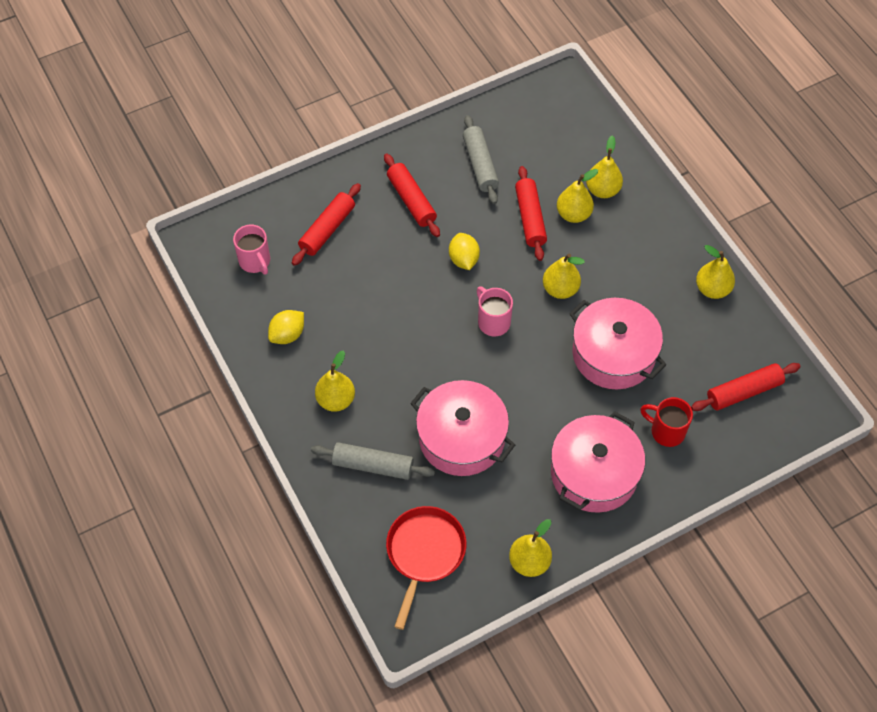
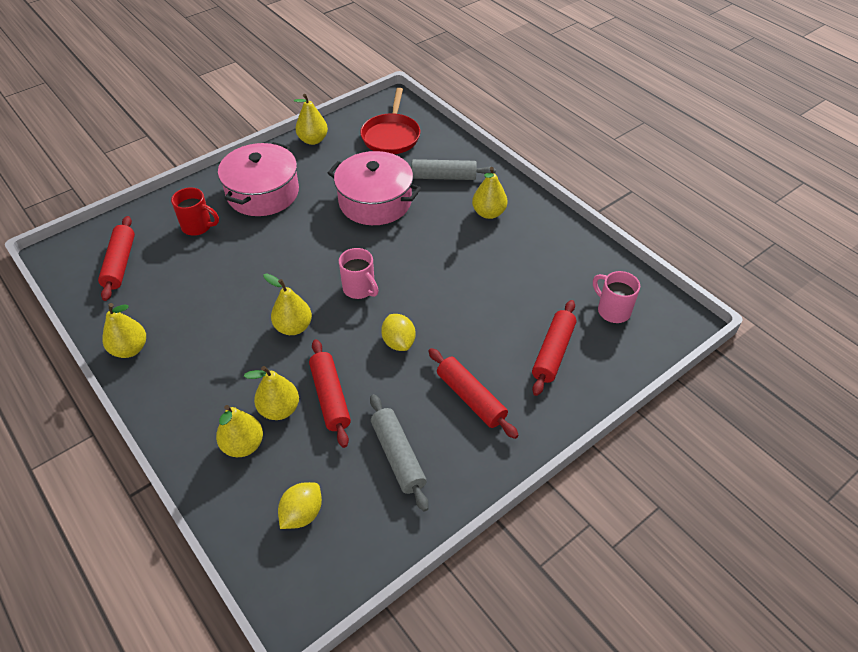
camera: 170 degrees right, 10 degrees down
(287, 335) = (551, 253): yellow lemon -> yellow lemon (302, 514)
(613, 354) = (241, 277): pink pot -> none
(743, 391) = (120, 263): red rolling pin -> red rolling pin turned 60 degrees counterclockwise

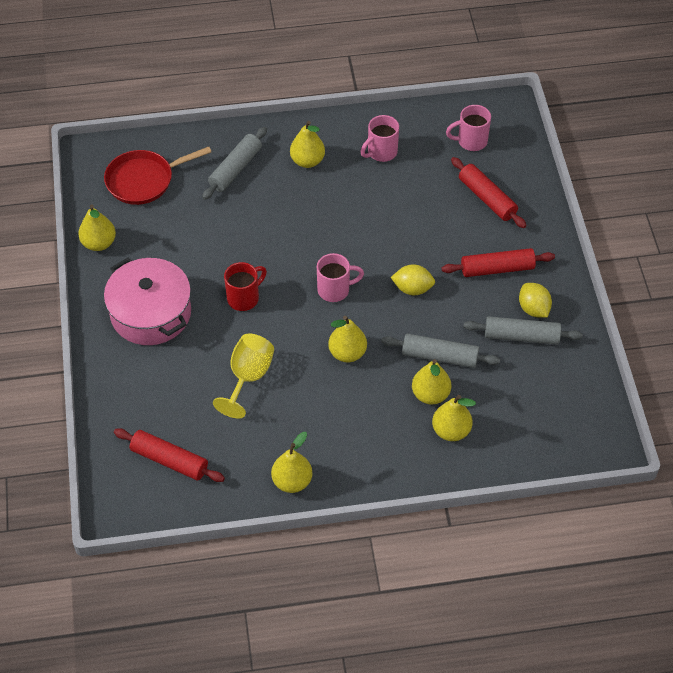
camera: 60 degrees left, 5 degrees up
(198, 226) = (162, 381): red mug -> red mug (244, 298)
(230, 274) = (248, 377): none -> yellow goblet
(302, 514) = (536, 415): yellow lemon -> yellow lemon (533, 309)
(330, 397) = (440, 356): red rolling pin -> grey rolling pin
(375, 201) = (231, 233): pink pot -> none
(391, 136) = (144, 180): red pan -> red pan turned 120 degrees clockwise
(540, 254) = (381, 152): none -> pink mug

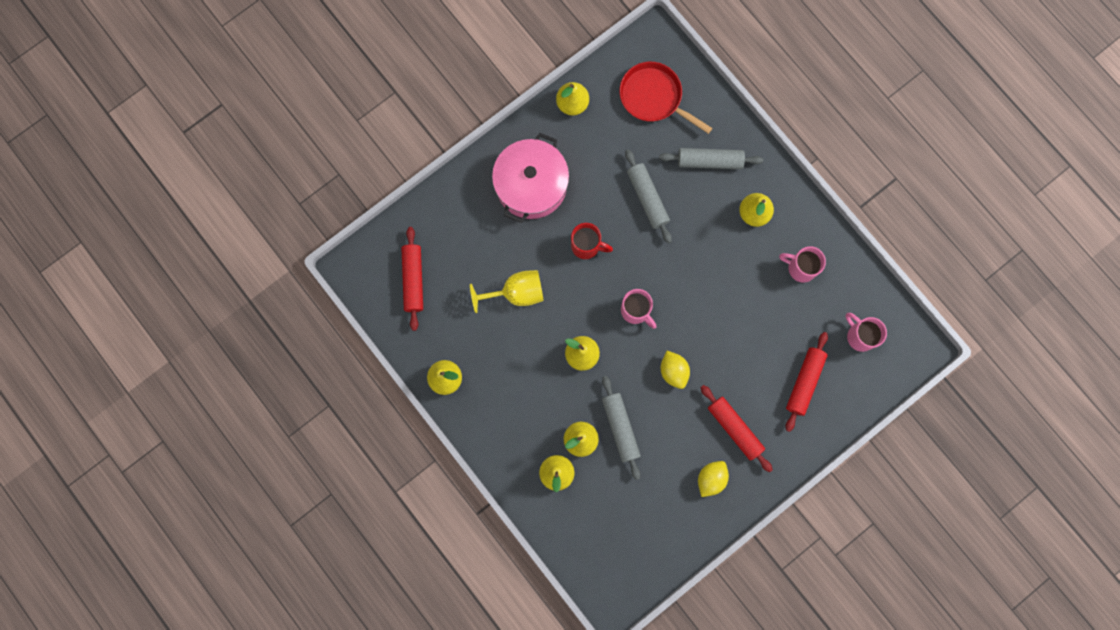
camera: 60 degrees right, 25 degrees up
(521, 336) = (677, 482): grey rolling pin -> grey rolling pin (647, 198)

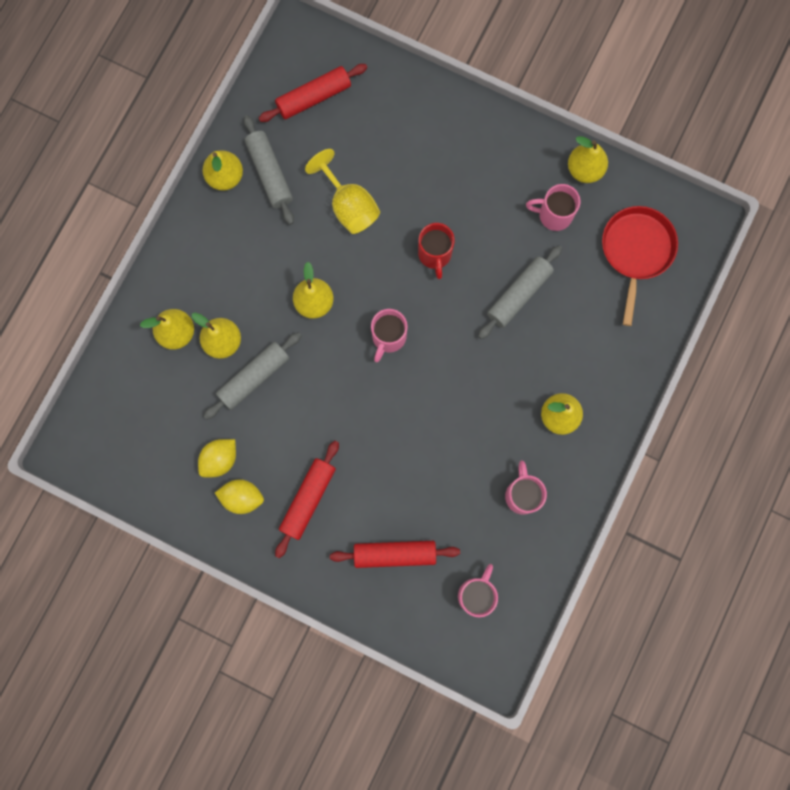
camera: 65 degrees right, 0 degrees up
(531, 185) = (473, 168): pink pot -> none
(597, 143) = (553, 215): none -> pink mug
(673, 371) = (341, 406): yellow lemon -> yellow lemon (220, 459)
(709, 161) = (594, 342): grey rolling pin -> grey rolling pin (270, 173)

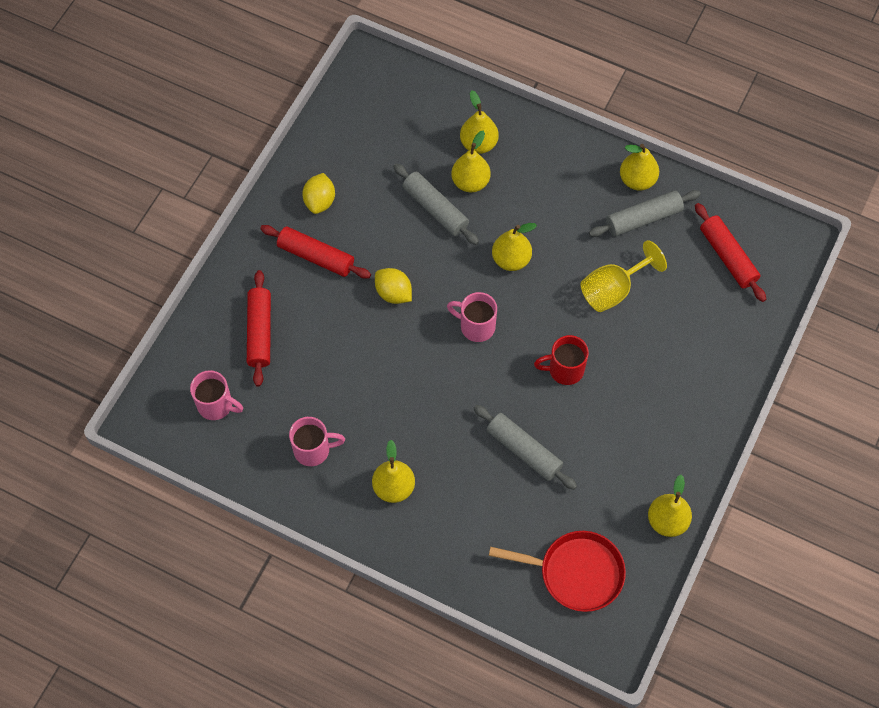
camera: 90 degrees right, 15 degrees down
(220, 459) = (356, 182): yellow lemon -> yellow lemon (393, 293)
(553, 215) = (613, 487): pink mug -> none

